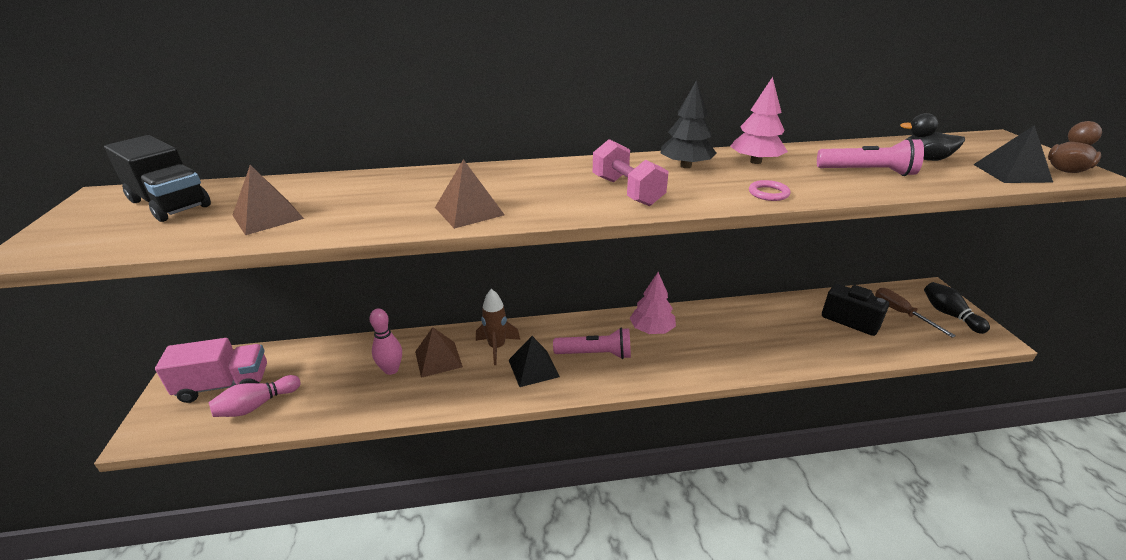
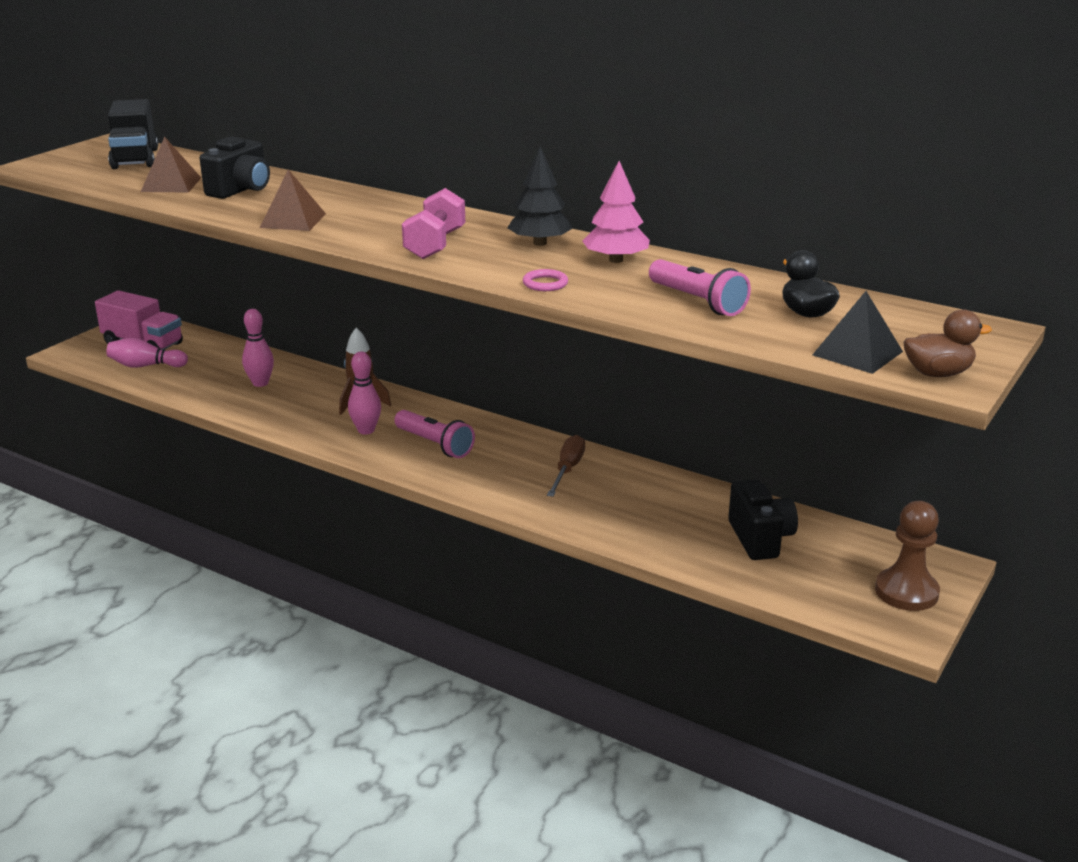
camera: 40 degrees right, 5 degrees down
(356, 200) = (241, 190): none -> black camera
(438, 359) = (304, 391): brown pyramid -> none
(533, 368) = (366, 430): black pyramid -> pink bowling pin
(652, 329) = (521, 451): pink tree -> none
(901, 313) = (841, 563): brown screwdriver -> brown screwdriver (567, 470)
(949, 314) = (906, 592): black bowling pin -> brown pawn

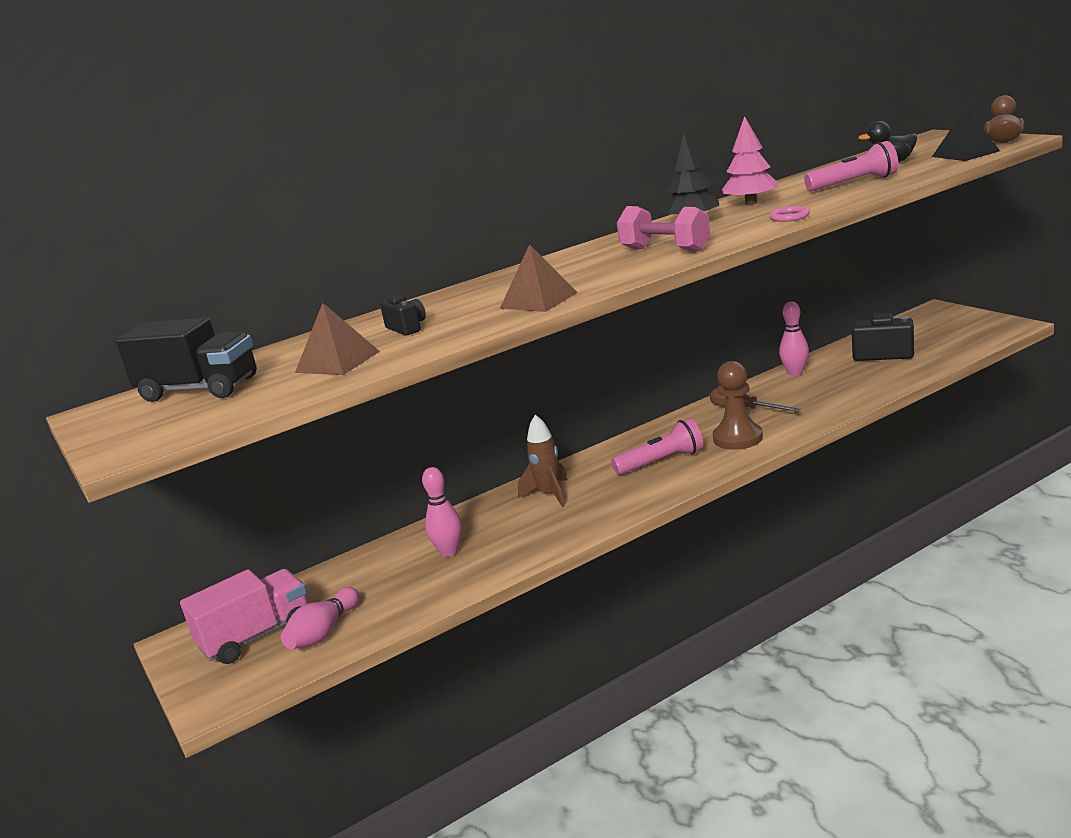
camera: 60 degrees left, 5 degrees down
(241, 190) = (407, 328): black camera -> black camera, size x0.58
(366, 430) = (608, 493): pink bowling pin -> pink bowling pin (795, 373)
(906, 592) = (965, 322): brown pawn -> brown pawn (737, 438)

